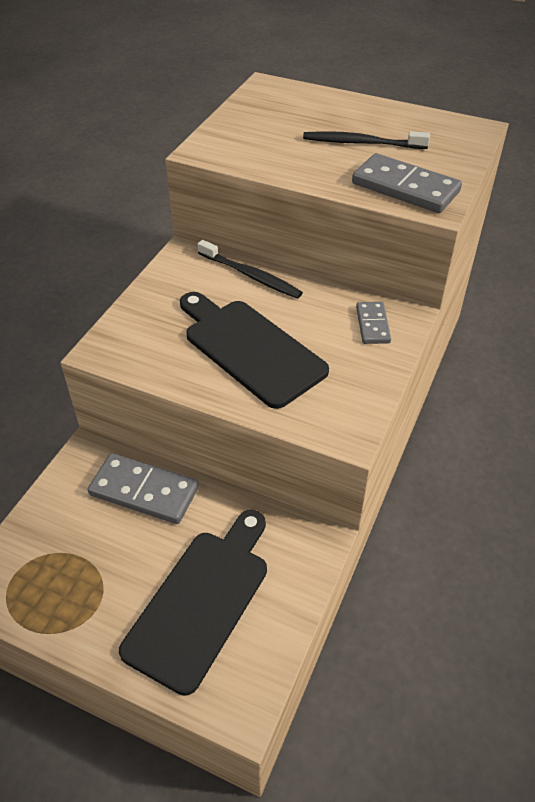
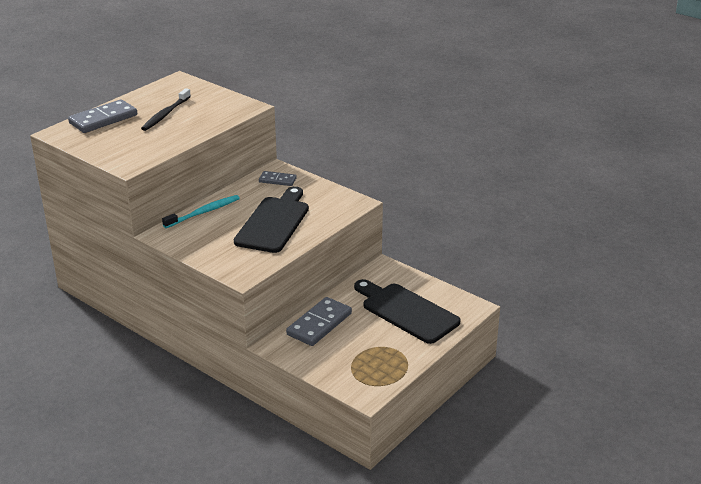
camera: 75 degrees left, 15 degrees down
(249, 349) = (274, 222): black cutting board -> black cutting board turned 135 degrees clockwise
(251, 276) = (204, 212): black toothbrush -> turquoise toothbrush
(405, 188) = (225, 111): grey domino -> grey domino (103, 119)

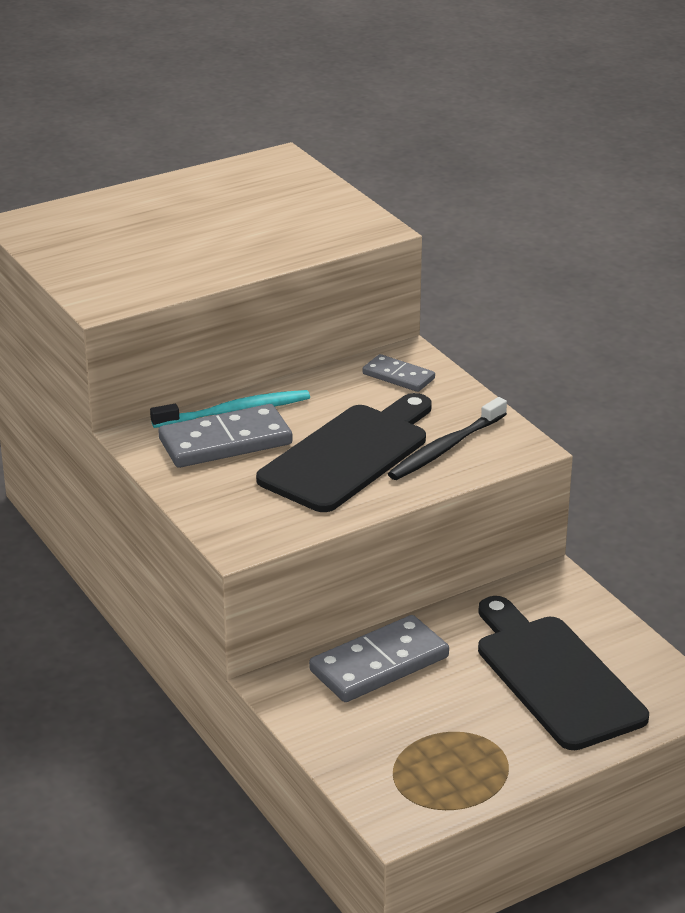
camera: 20 degrees right, 0 degrees up
(103, 119) = (110, 211): grey domino -> grey domino (225, 442)
(165, 114) = (219, 219): black toothbrush -> black toothbrush (445, 448)

